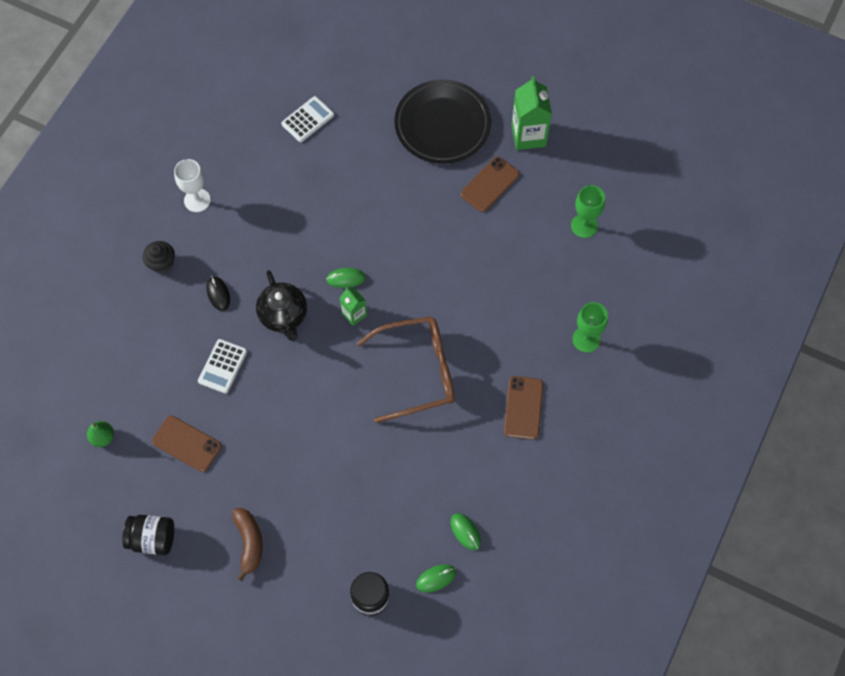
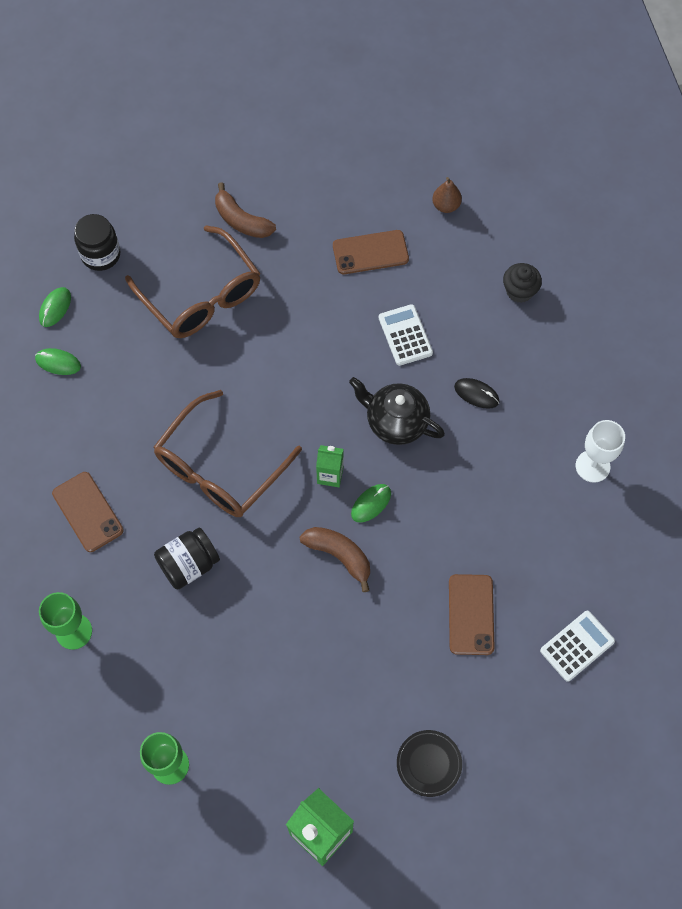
camera: 140 degrees right, 0 degrees up
(103, 437) = (446, 205): green pear -> brown pear
(152, 538) = (324, 167): black jar -> black jar (189, 564)
(162, 263) = (558, 381): black cupcake -> black cupcake (519, 291)
(308, 119) = (577, 646): white calculator -> white calculator turned 135 degrees counterclockwise
(327, 504) = (201, 296): none -> brown glasses
(392, 263) = (339, 555): none -> brown banana
(442, 125) = (429, 763): black plate -> black plate, size x0.47
(490, 184) = (314, 731): brown phone -> brown phone (471, 614)

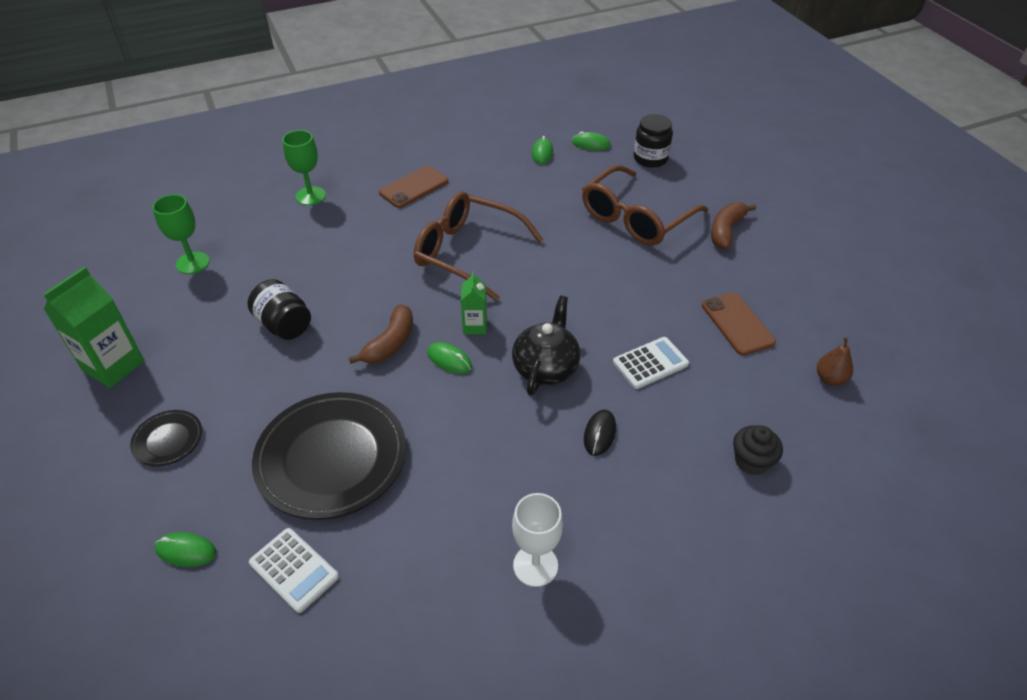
camera: 80 degrees right, 20 degrees down
(189, 564) = (372, 248): black jar -> black jar (284, 325)
(471, 614) = (331, 458): brown phone -> black plate
(550, 734) = (186, 551): none -> green mouse

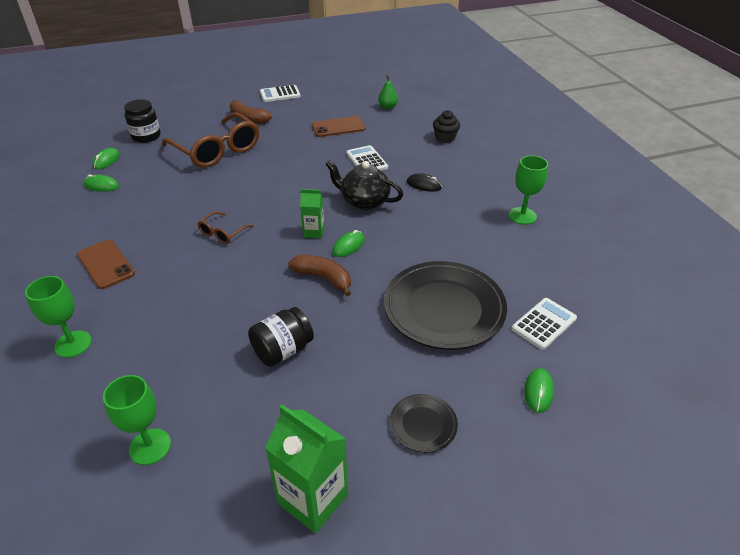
camera: 85 degrees left, 5 degrees down
(467, 253) = (223, 233): brown glasses -> brown glasses, size x0.46
(535, 565) = (522, 216): white goblet -> green goblet
(812, 250) = (280, 94): none -> white calculator
(830, 379) = (387, 107): brown pear -> green pear

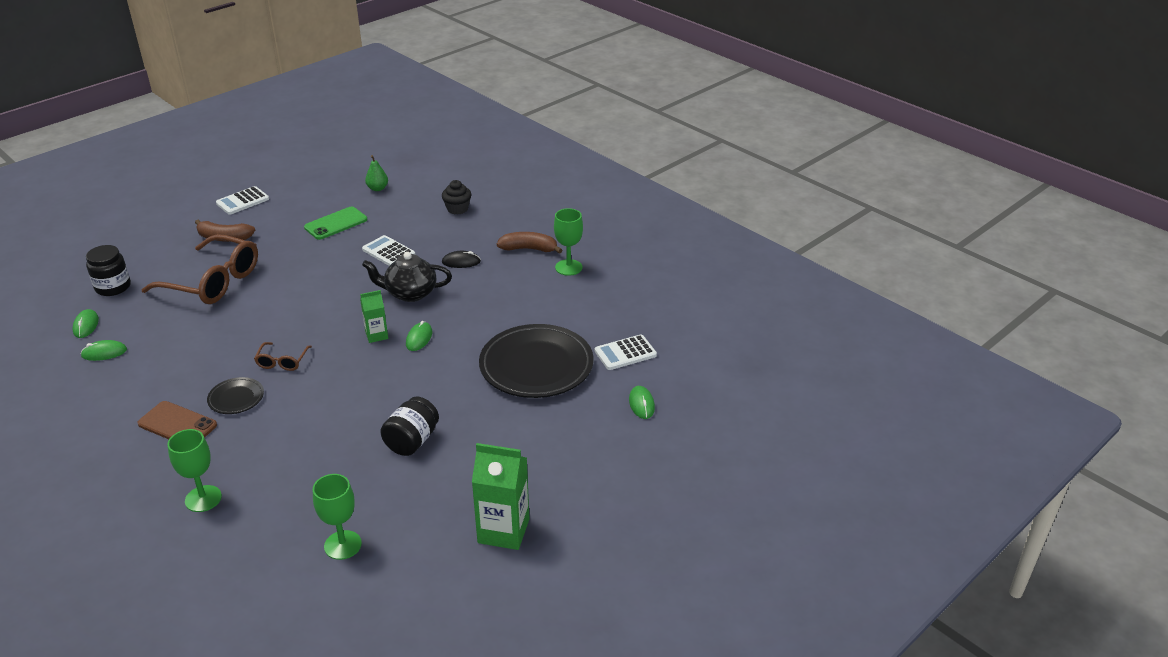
camera: 25 degrees left, 5 degrees down
(323, 278) = (412, 373): brown banana -> brown banana (529, 249)
(338, 127) = (336, 224): brown phone -> green phone
(423, 425) = (562, 455): black plate -> black plate (236, 398)
(544, 324) = (625, 353): white calculator -> white calculator turned 135 degrees counterclockwise

